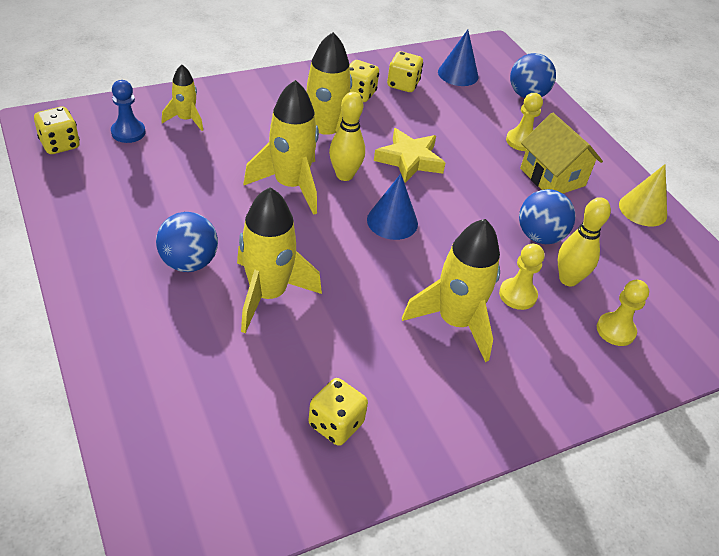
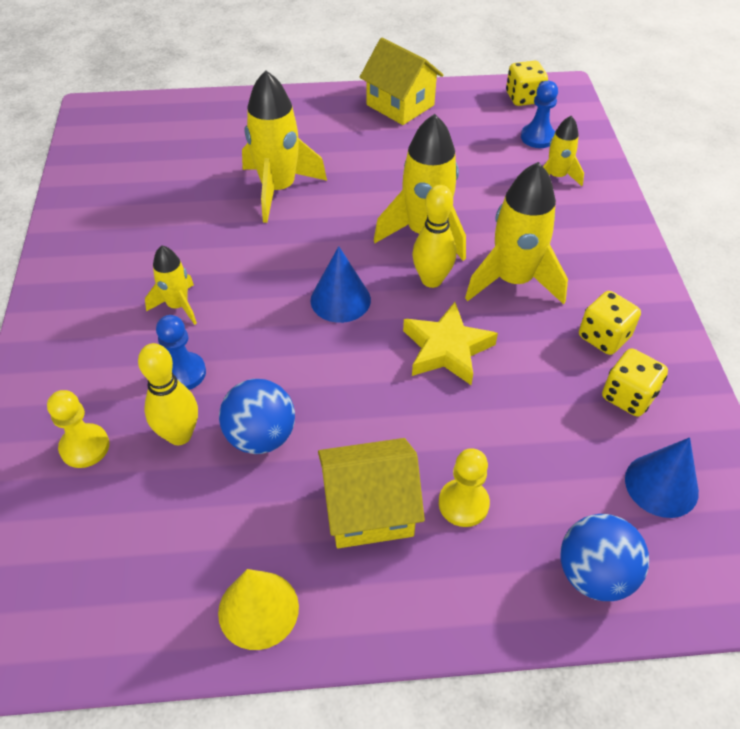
camera: 115 degrees right, 5 degrees up
(89, 229) = (400, 105): none -> yellow house
(189, 262) = (338, 151): blue ball -> none
(336, 424) = (124, 199): yellow dice -> none
(455, 322) = (178, 306): yellow rocket -> yellow rocket, size x0.55
(517, 295) = (183, 373): yellow pawn -> blue pawn

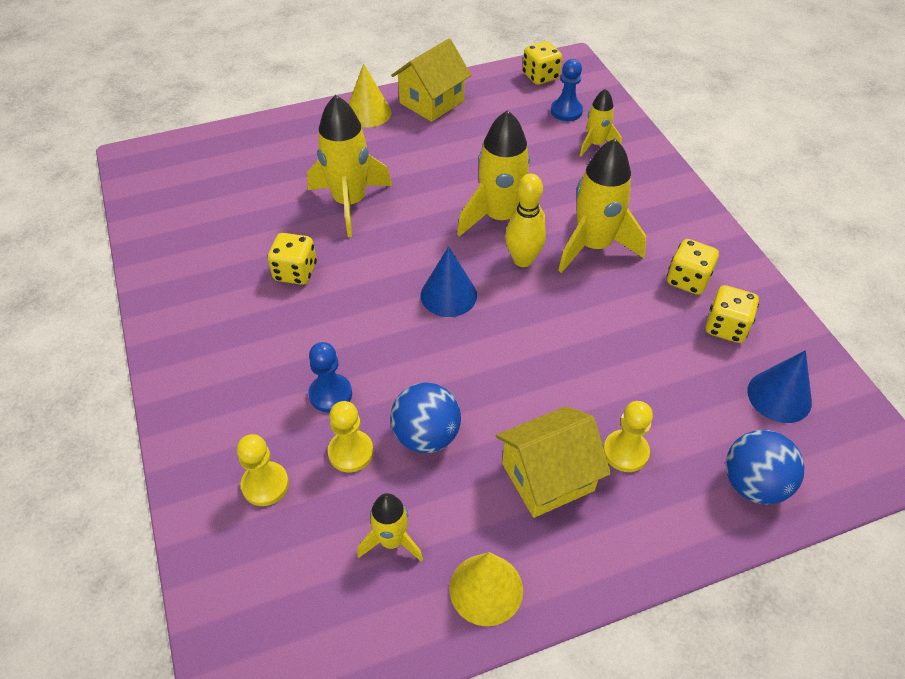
camera: 15 degrees left, 0 degrees up
(178, 306) = (299, 333): yellow rocket -> yellow rocket (391, 541)
(179, 435) = (351, 452): yellow bowling pin -> yellow pawn
(198, 246) = (295, 272): none -> yellow dice
(332, 105) = (368, 113): none -> yellow cone
(400, 105) = (431, 102): yellow house -> yellow house turned 75 degrees counterclockwise
(446, 349) = (560, 319): yellow star -> none

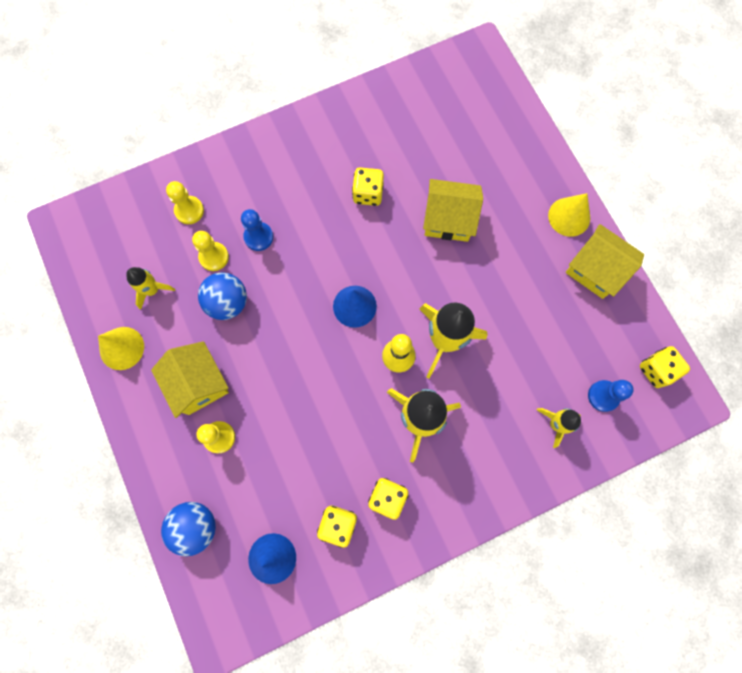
camera: 85 degrees right, 25 degrees up
(349, 203) = (448, 219): yellow rocket -> yellow house

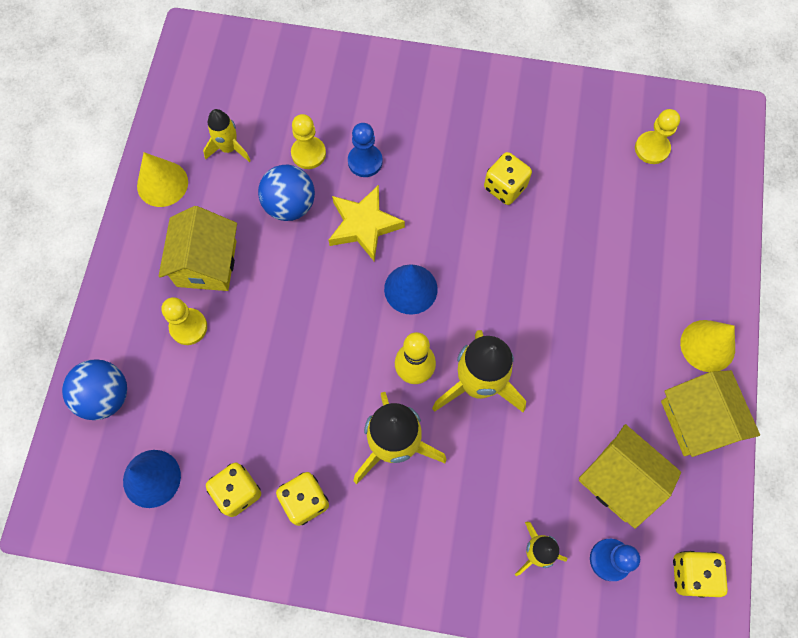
camera: 35 degrees right, 5 degrees down
(189, 211) = (317, 96): yellow pawn -> yellow pawn (652, 148)
(291, 283) = (364, 225): none -> yellow star
(448, 219) = (571, 265): yellow house -> yellow house (619, 480)

